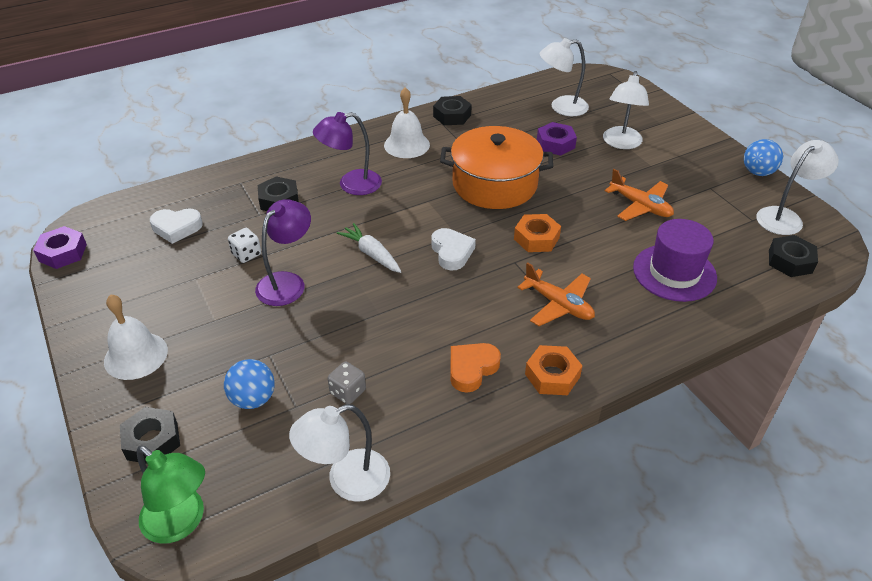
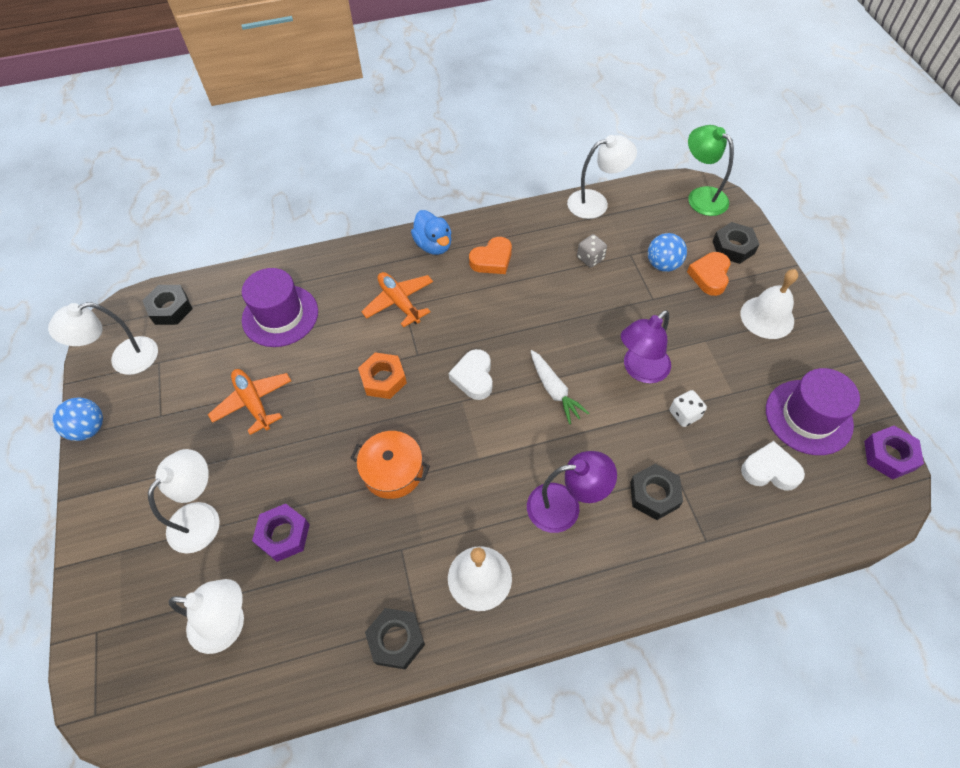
camera: 165 degrees left, 15 degrees up
(126, 270) = (808, 417): none -> purple hat
(194, 394) = (709, 276): none -> orange heart
(494, 184) = (393, 471): orange pot -> orange pot, size x0.59
(552, 375) = (434, 245): orange nut -> blue duck

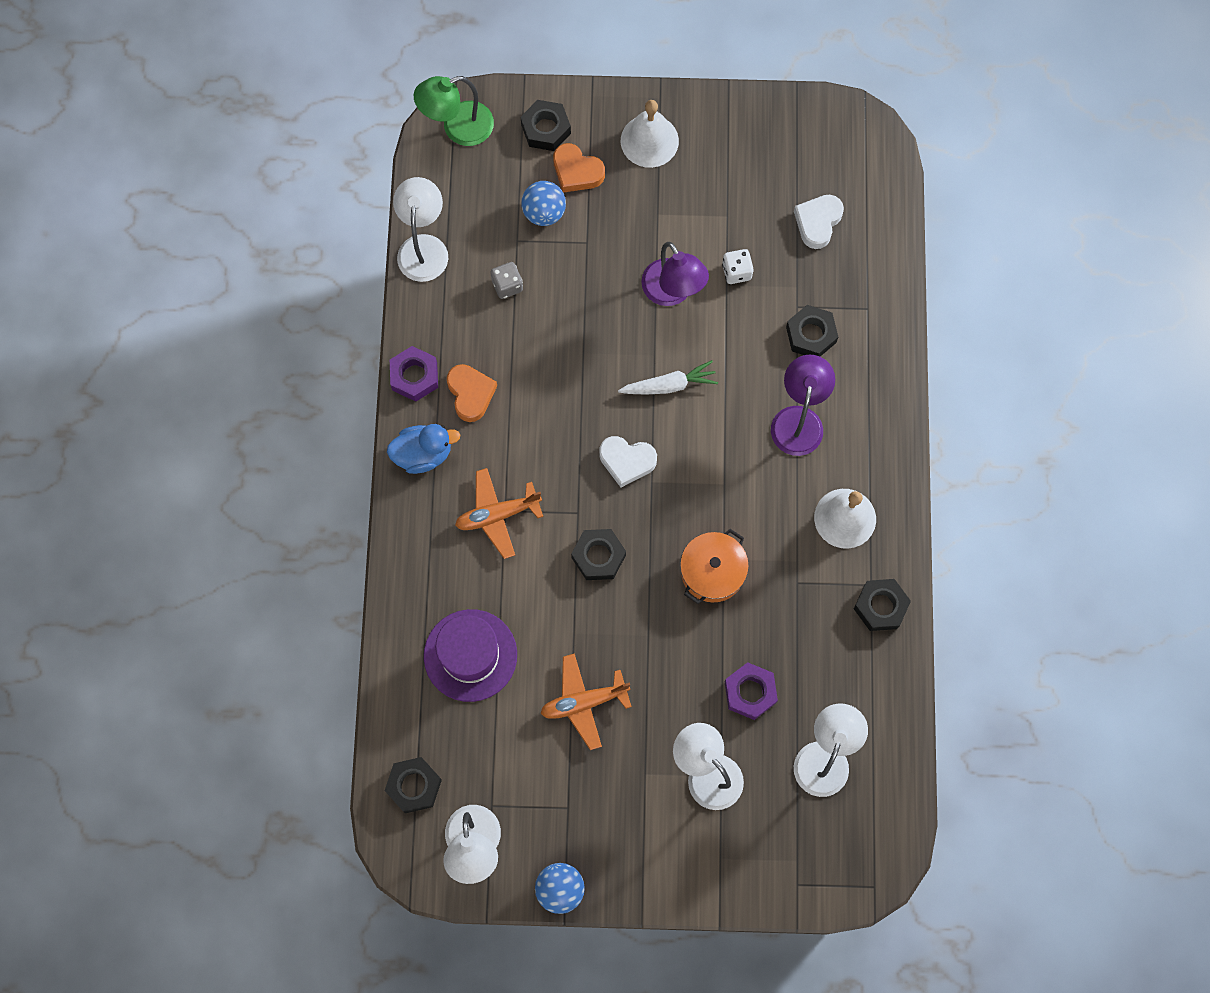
camera: 75 degrees left, 15 degrees up
(383, 379) = (598, 556): orange nut -> black nut
(808, 417) = (775, 161): purple hat -> none
(889, 455) = (834, 113): purple nut -> purple nut (414, 376)

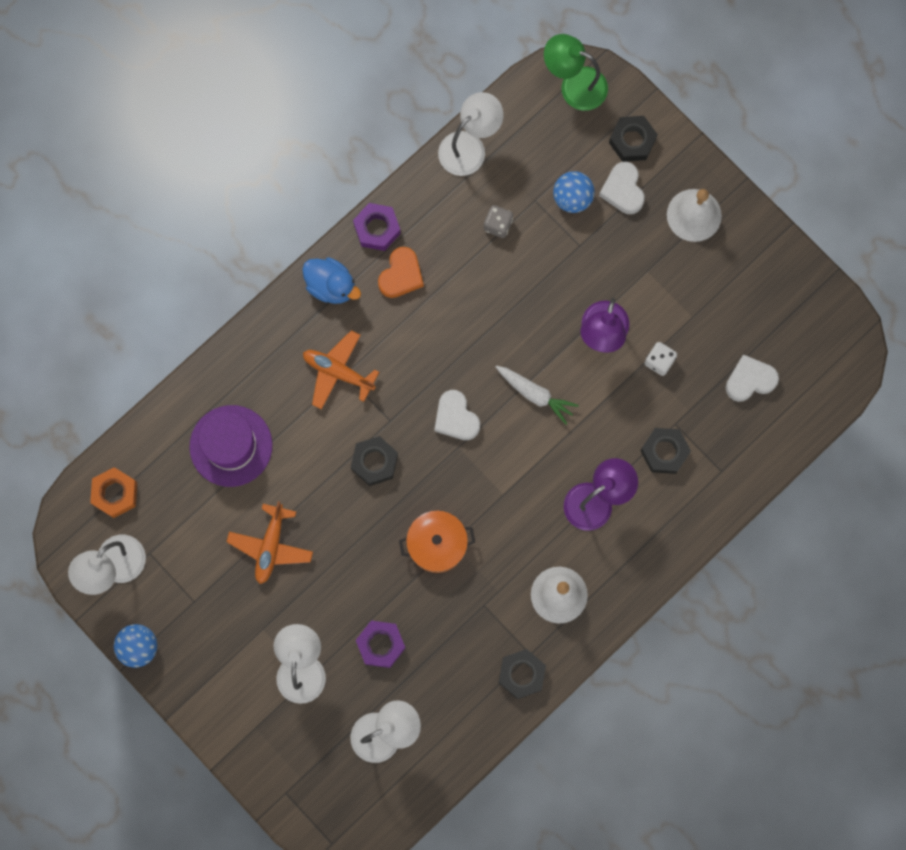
camera: 45 degrees right, 5 degrees up
(414, 786) = (115, 493): black nut -> orange nut
(577, 171) = (623, 190): orange heart -> white heart
(584, 702) = (271, 546): orange plane -> orange plane turned 105 degrees counterclockwise

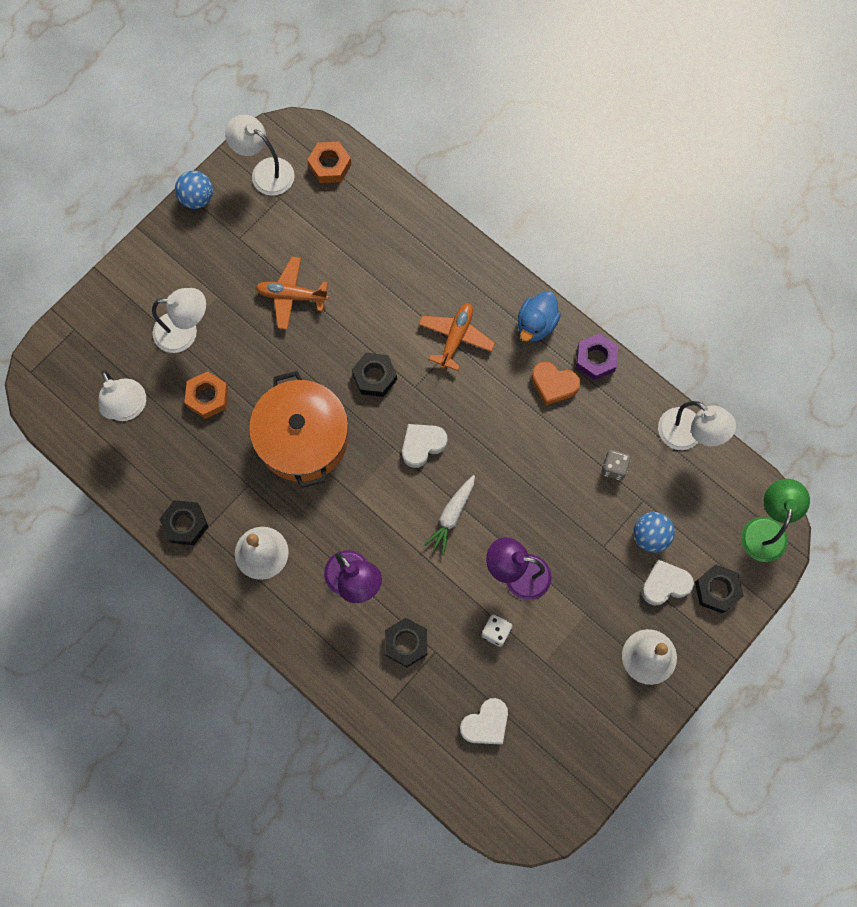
camera: 85 degrees right, 5 degrees down
(231, 446) = (380, 254): purple hat -> none
(381, 644) = (207, 397): purple nut -> orange nut
(437, 544) = (302, 438): orange pot -> orange pot, size x1.70
(750, 380) = (486, 724): white heart -> white heart turned 75 degrees clockwise

